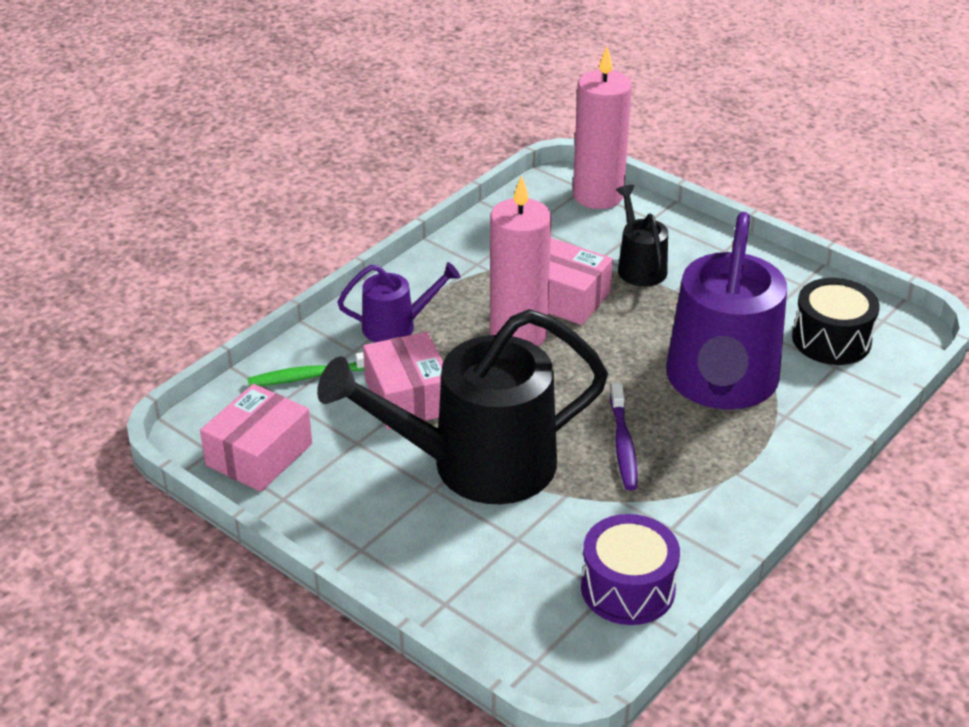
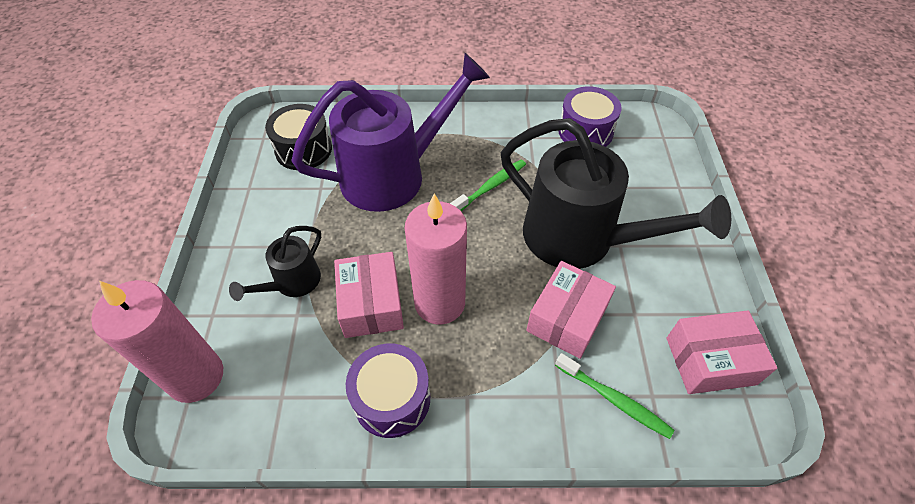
camera: 130 degrees left, 15 degrees up
(397, 326) = (505, 389): purple watering can -> none
(463, 270) = (392, 399): none -> purple drum
(623, 444) = (490, 186): purple toothbrush -> green toothbrush

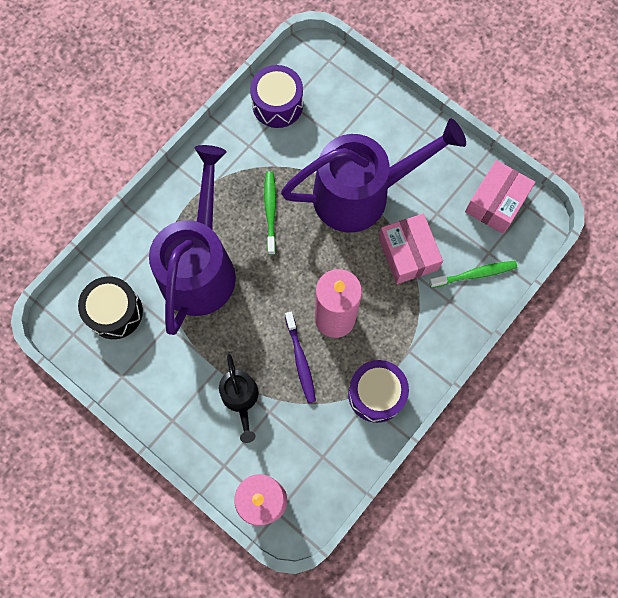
camera: 50 degrees left, 20 degrees up
(371, 304) = (300, 360): pink box -> purple toothbrush
(581, 239) = (362, 194): black watering can -> purple watering can

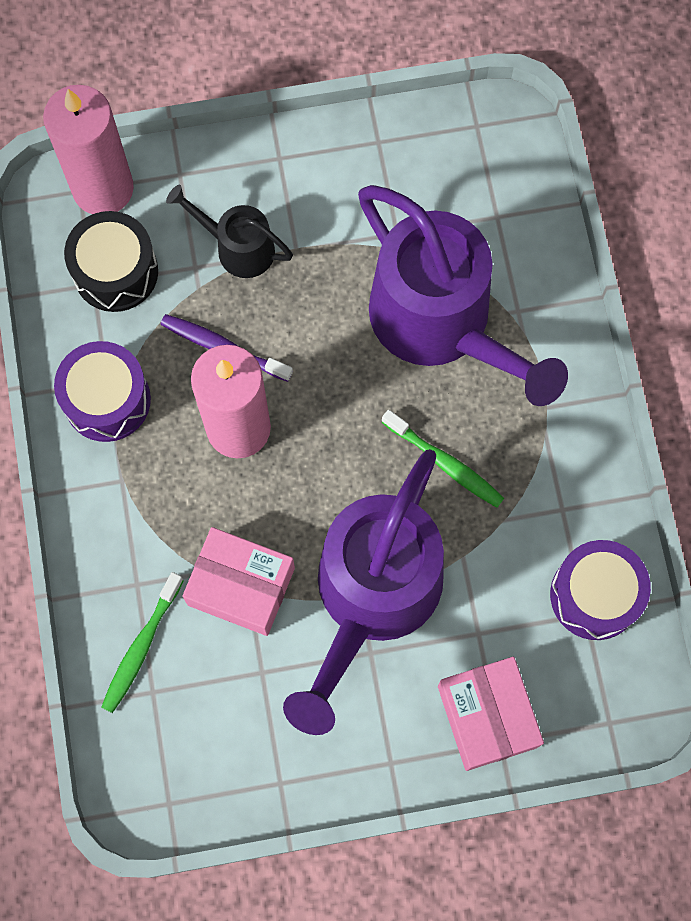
camera: 130 degrees right, 0 degrees up
(115, 312) = (465, 188): black drum -> black drum (115, 272)
(496, 203) = (209, 765): pink box -> pink box (487, 716)

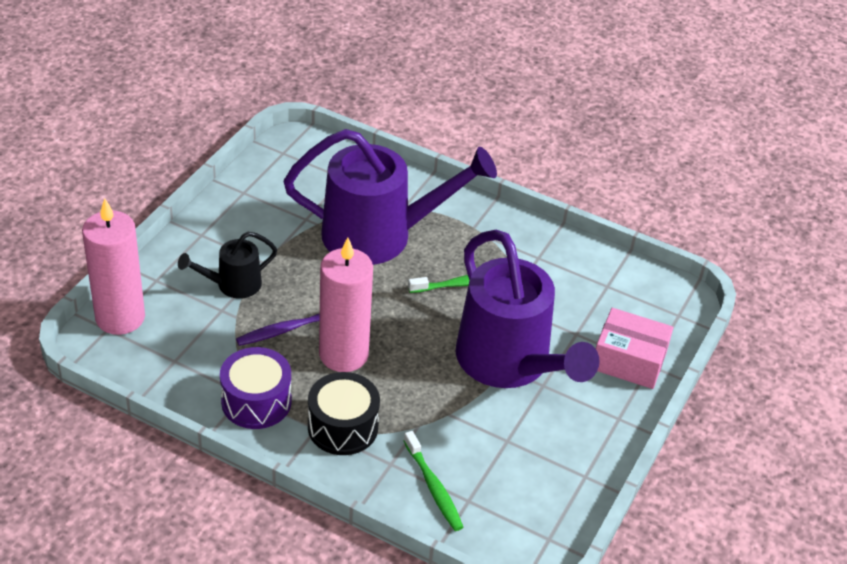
camera: 55 degrees left, 30 degrees down
(115, 272) = (180, 345): black drum -> black drum (343, 427)
(241, 586) = (443, 415): pink box -> none
(595, 595) = (600, 275): purple drum -> none

